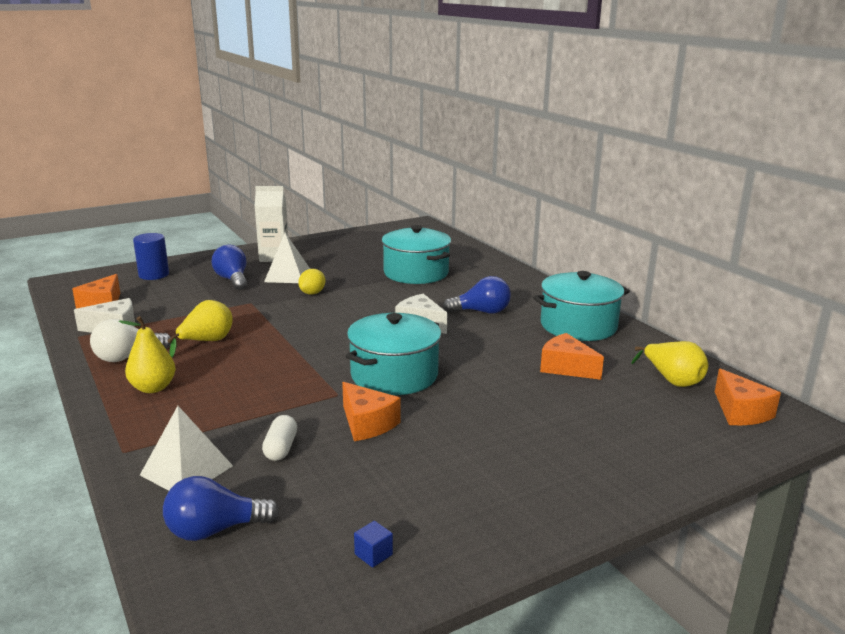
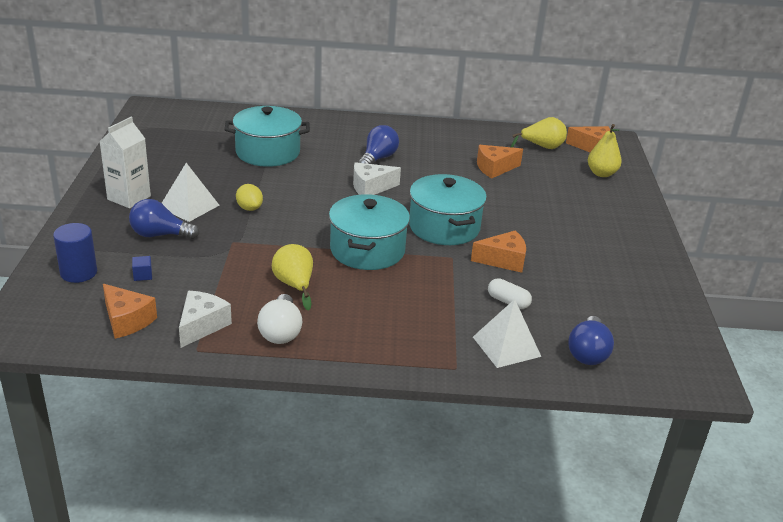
camera: 60 degrees left, 10 degrees up
(153, 388) = (359, 332): yellow pear -> yellow pear (601, 173)
(373, 554) = (648, 306): blue cube -> blue cube (143, 275)
(578, 326) = (440, 138): turquoise pot -> turquoise pot (367, 250)

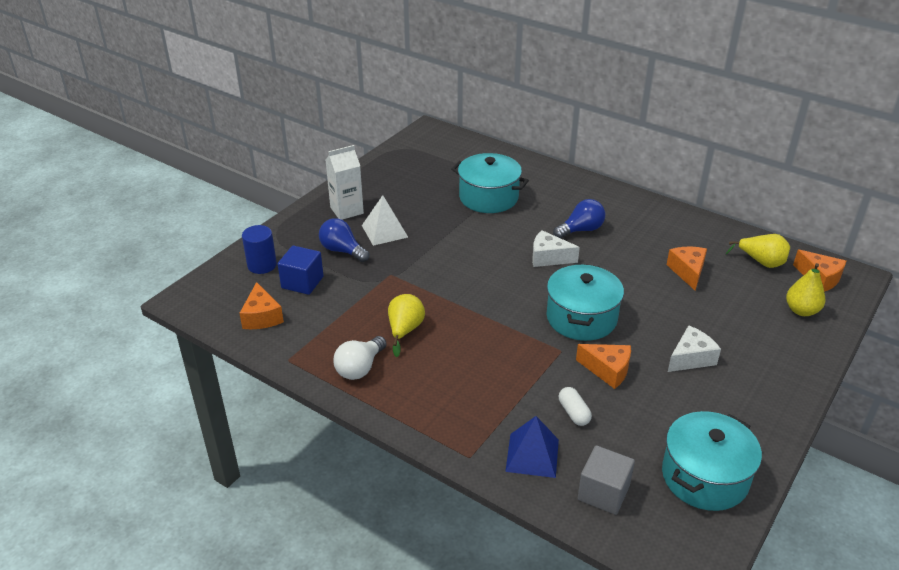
camera: 35 degrees right, 5 degrees up
(143, 275) = (302, 282): blue cube -> blue cube, size x2.16
(201, 325) = (308, 340): white cheese -> white cheese (691, 358)
(249, 208) = (429, 247): yellow lemon -> none
(367, 250) = (492, 318): turquoise pot -> turquoise pot (704, 477)
(494, 168) = (687, 272): orange cheese -> orange cheese turned 75 degrees clockwise
(506, 346) = (532, 455): white pyramid -> blue pyramid
(588, 353) = (603, 493): blue light bulb -> grey cube

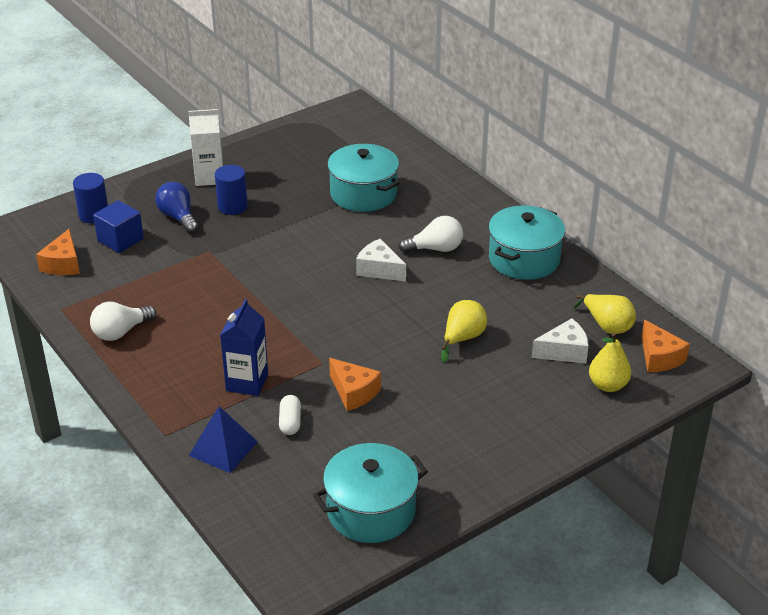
camera: 20 degrees right, 0 degrees up
(384, 231) = (232, 206): white pyramid -> blue cylinder
(405, 330) = (185, 308): yellow pear -> yellow pear (462, 338)
(509, 386) = (247, 382): none -> blue carton
(581, 230) = (435, 249): blue light bulb -> white light bulb
(581, 318) = (366, 337): turquoise pot -> turquoise pot (524, 259)
(603, 493) = (264, 497): grey cube -> none
(687, 272) = (516, 317): orange cheese -> none
(691, 358) = (447, 402): white cheese -> white cheese (564, 351)

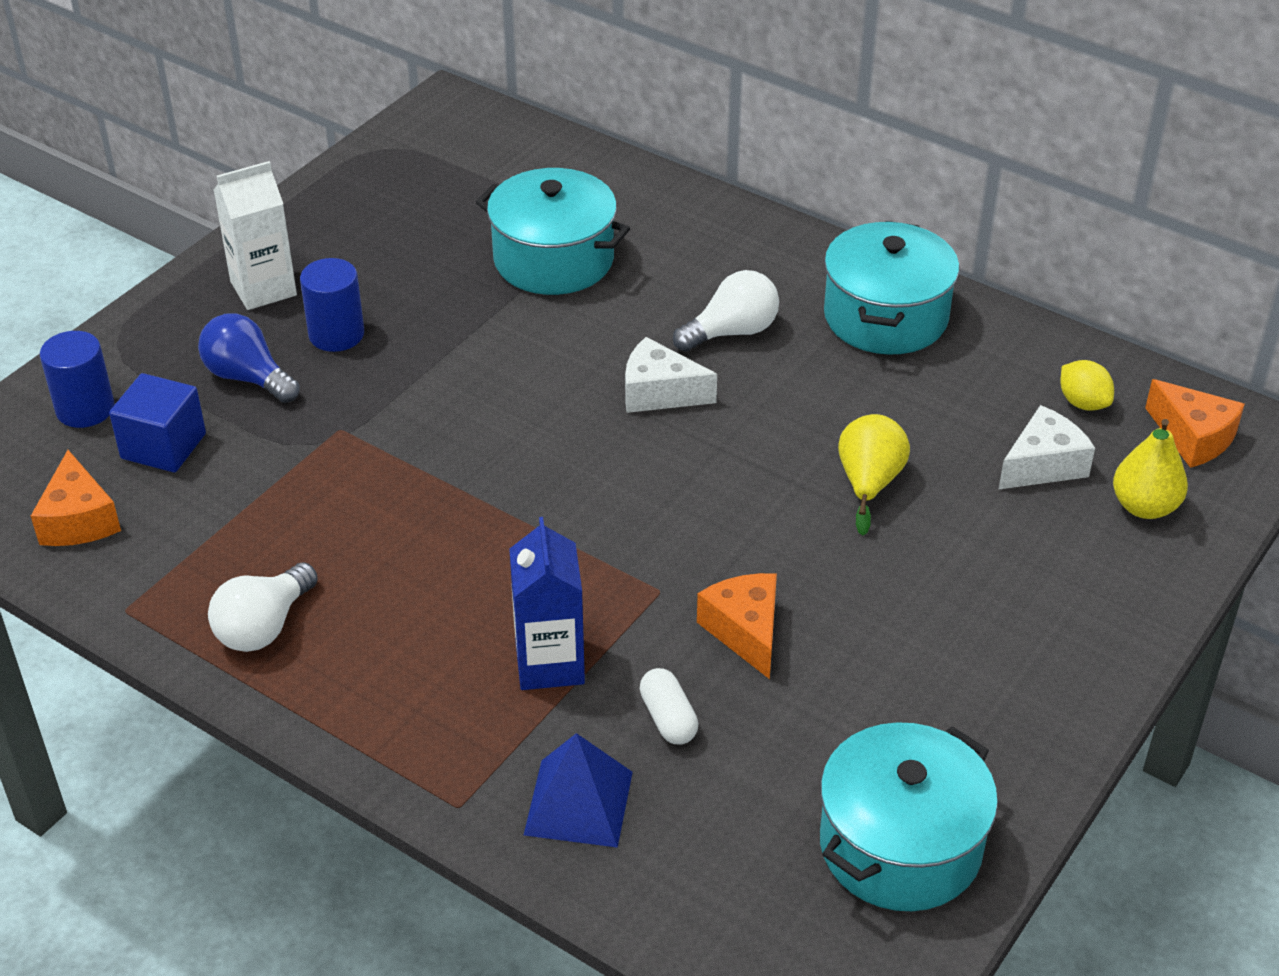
camera: 20 degrees left, 5 degrees up
(353, 392) = (745, 631): orange cheese -> orange cheese turned 135 degrees counterclockwise
(607, 326) = (1083, 403): yellow pear -> yellow lemon

